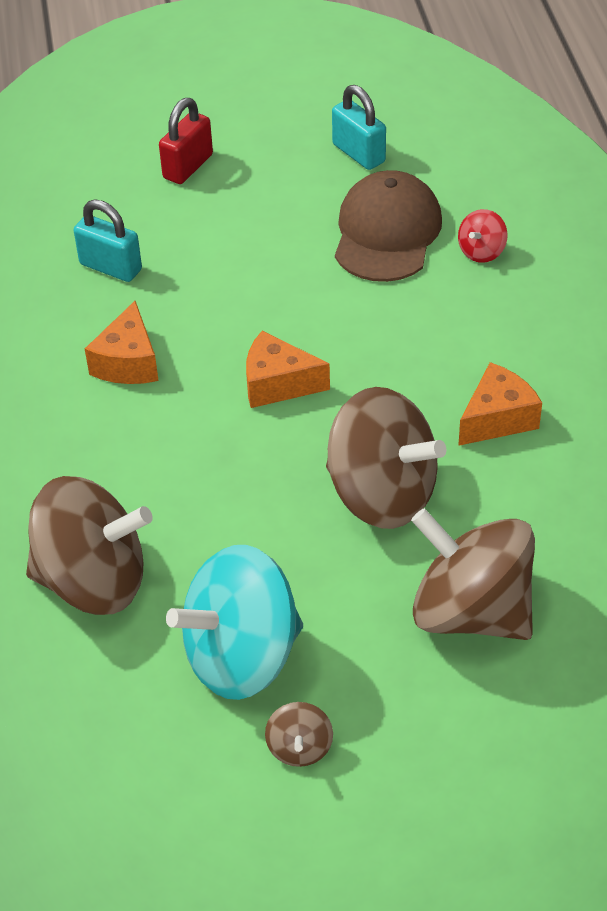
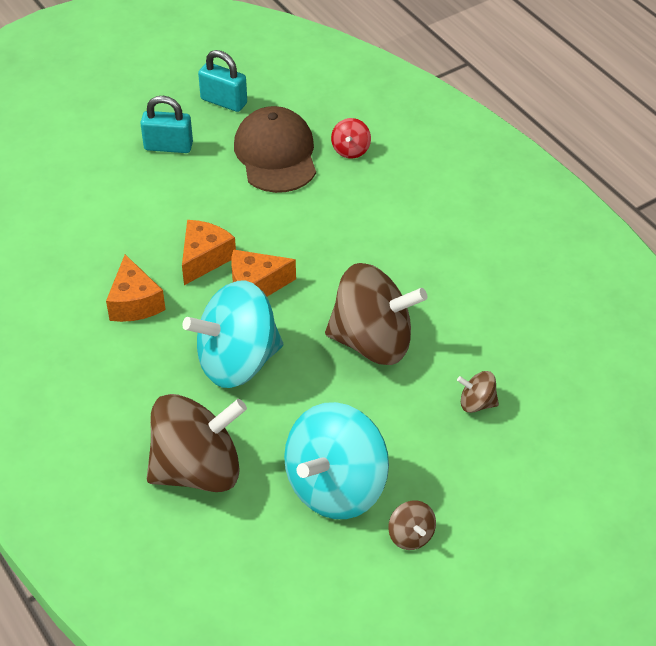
camera: 25 degrees left, 0 degrees up
(111, 267) = (81, 235): turquoise padlock -> turquoise padlock (168, 146)
(188, 166) = (99, 144): red padlock -> none
(207, 467) = (237, 361): none -> turquoise spinning top
(471, 611) = (477, 403): brown spinning top -> brown spinning top, size x0.43
(497, 418) = (424, 265): orange cheese -> orange cheese (204, 258)

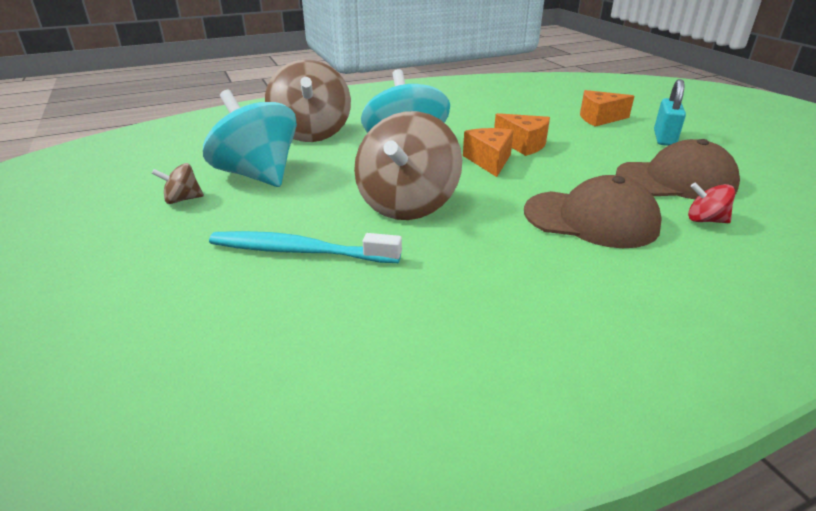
camera: 100 degrees right, 15 degrees down
(134, 303) = (476, 122): orange cheese -> orange cheese (599, 118)
(224, 101) = (747, 162): turquoise padlock -> none
(367, 216) = (591, 219): none -> brown cap
(477, 403) = (299, 251): brown spinning top -> turquoise toothbrush

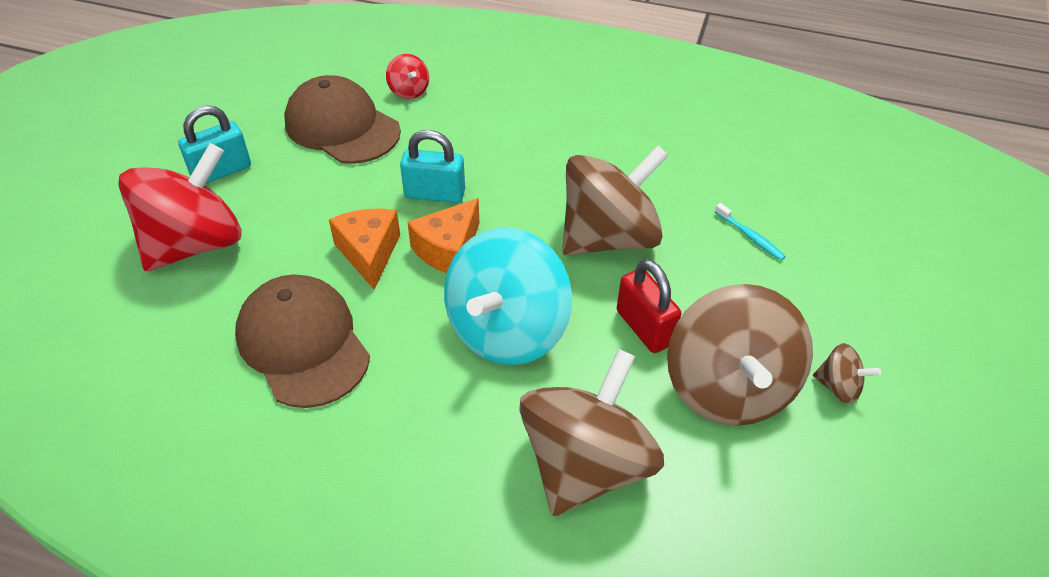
camera: 140 degrees left, 15 degrees up
(258, 175) = (728, 388): turquoise spinning top -> brown spinning top
(299, 251) = (750, 236): turquoise toothbrush -> turquoise toothbrush, size x0.46
(332, 177) = (644, 327): none -> red padlock
(547, 177) = (434, 194): none -> turquoise padlock
(591, 219) = (484, 136): brown cap -> brown cap (303, 343)
(599, 118) = (195, 244): orange cheese -> red spinning top

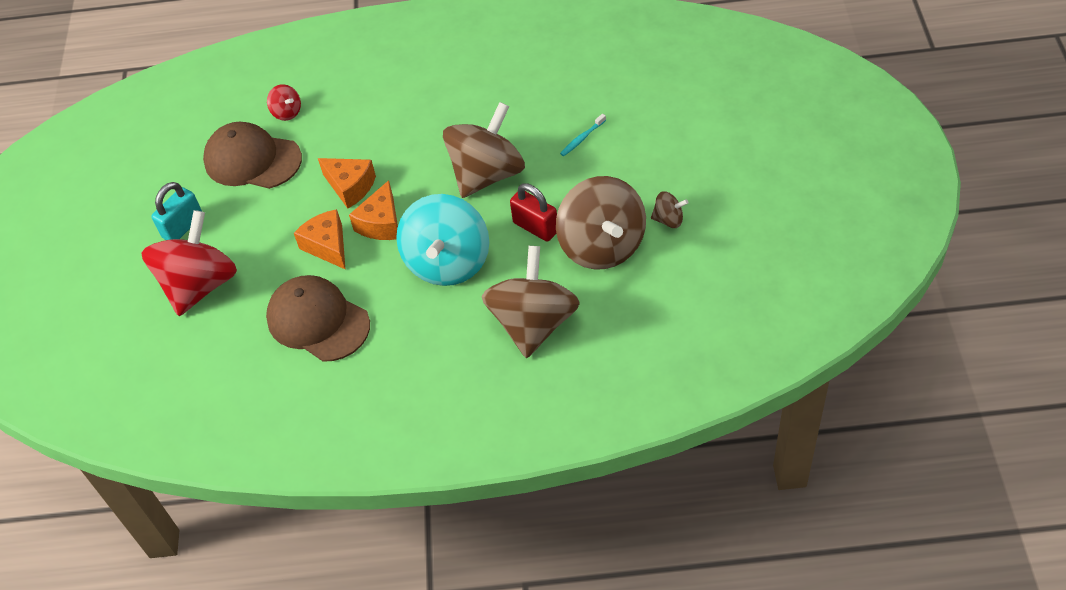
camera: 15 degrees left, 5 degrees up
(434, 194) = (350, 187): turquoise padlock -> orange cheese
(750, 236) = (582, 138): turquoise toothbrush -> turquoise toothbrush turned 105 degrees clockwise

